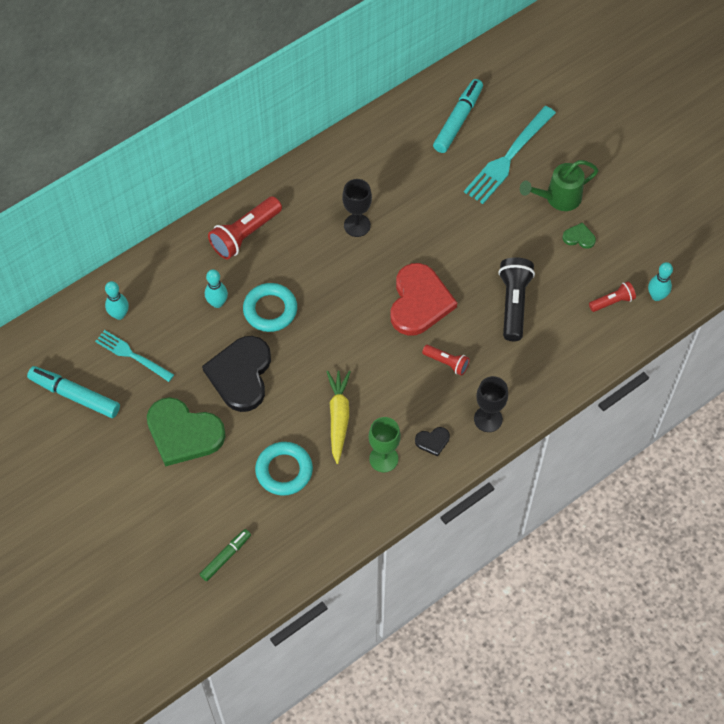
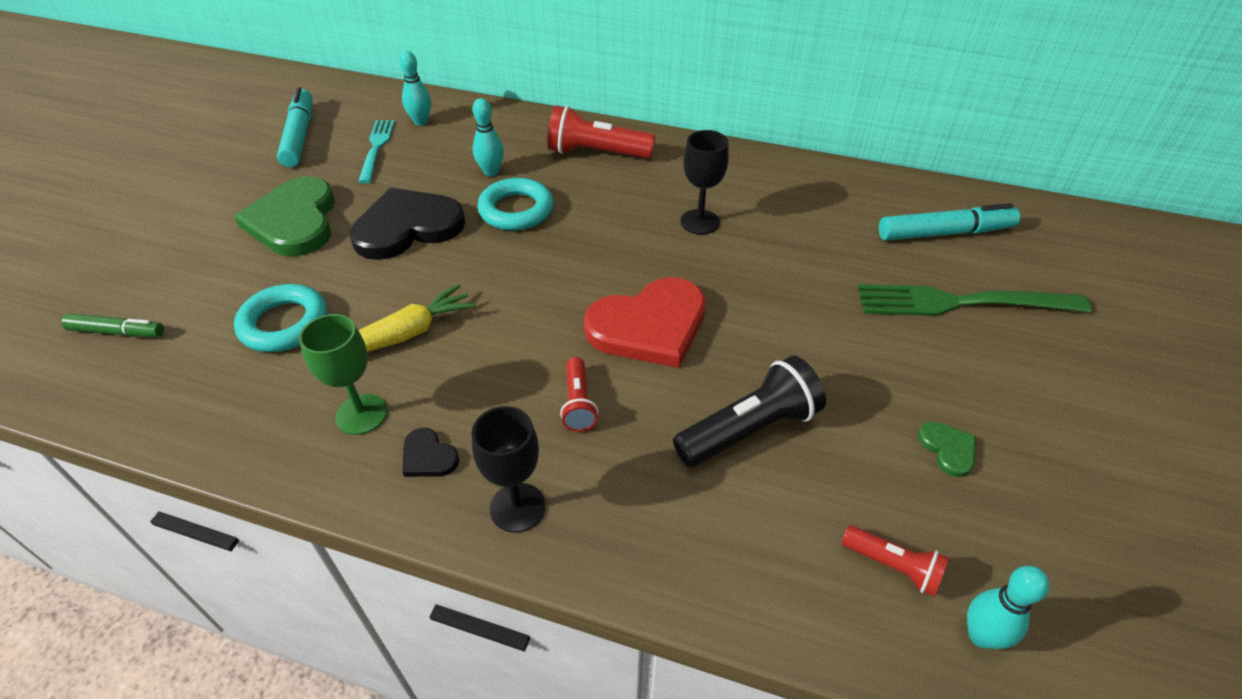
camera: 55 degrees right, 15 degrees down
(508, 158) = (960, 303): turquoise fork -> green fork
(558, 198) = (975, 387): green watering can -> none

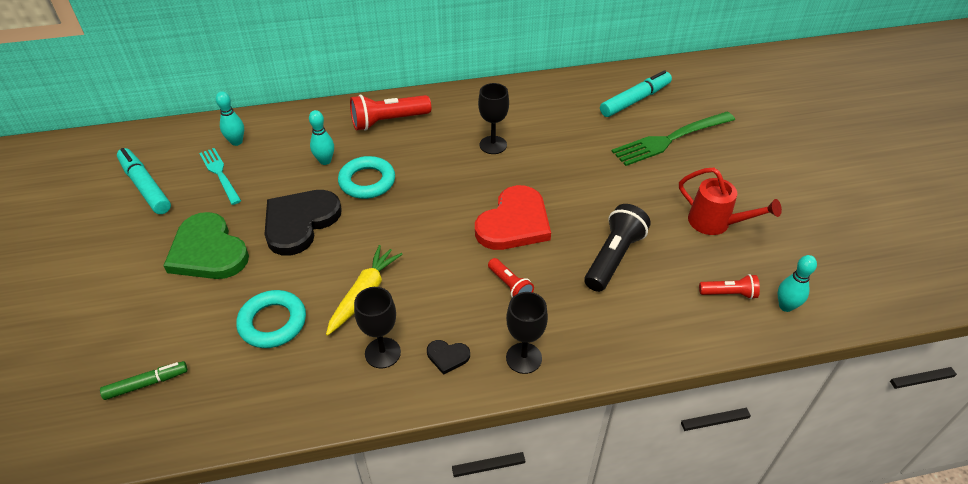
camera: 30 degrees left, 0 degrees up
(361, 414) = (382, 353): green goblet -> black goblet
(948, 449) = (715, 223): green heart -> red watering can

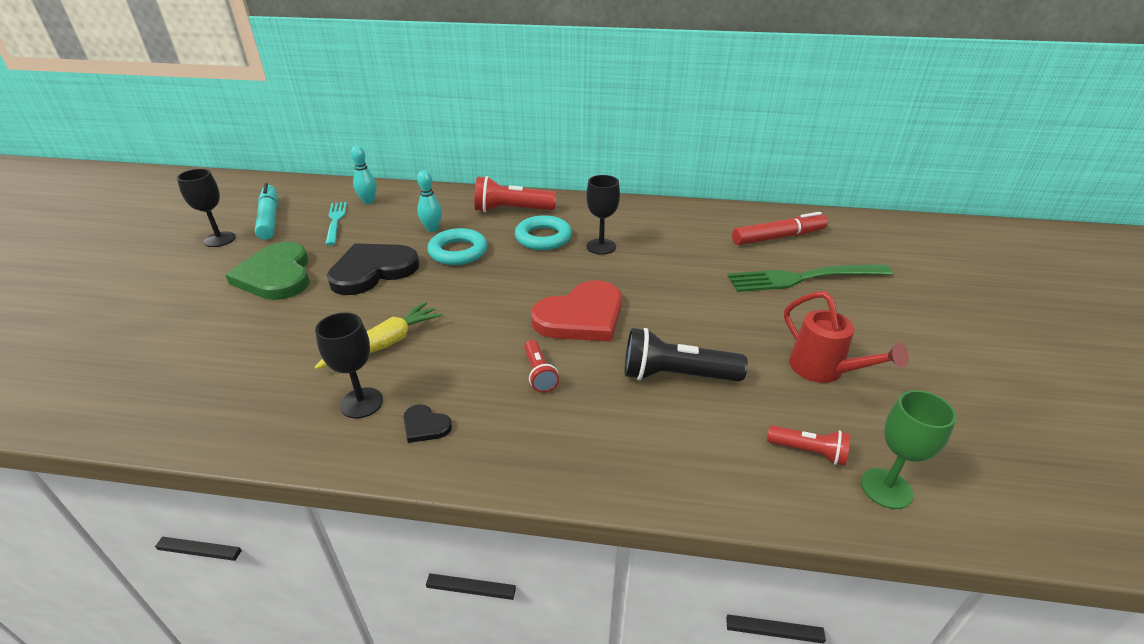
camera: 20 degrees right, 10 degrees down
(146, 384) = (131, 369): green marker -> none
(273, 322) = (281, 347): turquoise ring -> turquoise ring (543, 238)
(524, 358) = (508, 452): black goblet -> black goblet (219, 239)
(613, 257) = (676, 375): black flashlight -> black flashlight turned 135 degrees counterclockwise
(635, 100) = (778, 237): turquoise marker -> red marker
(785, 306) = (886, 488): turquoise bowling pin -> green goblet

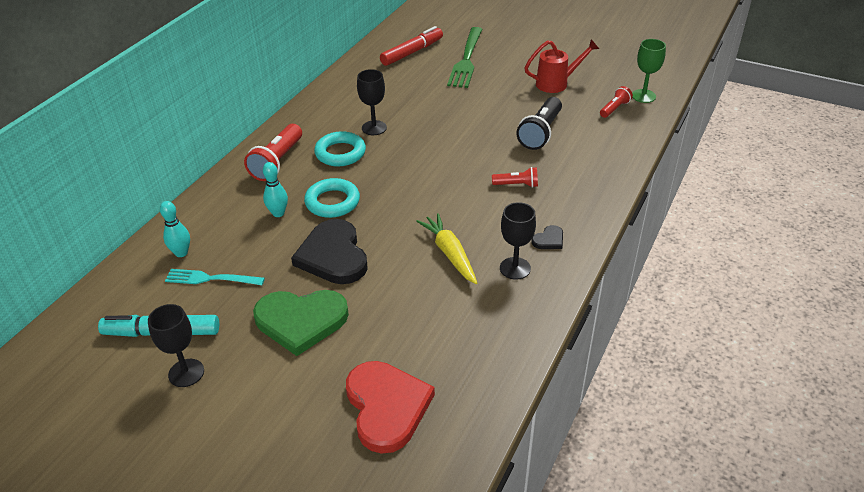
camera: 70 degrees left, 5 degrees up
(581, 316) = (462, 156): red heart -> red heart (386, 407)
(778, 237) = (412, 52): red marker -> red marker turned 45 degrees clockwise

